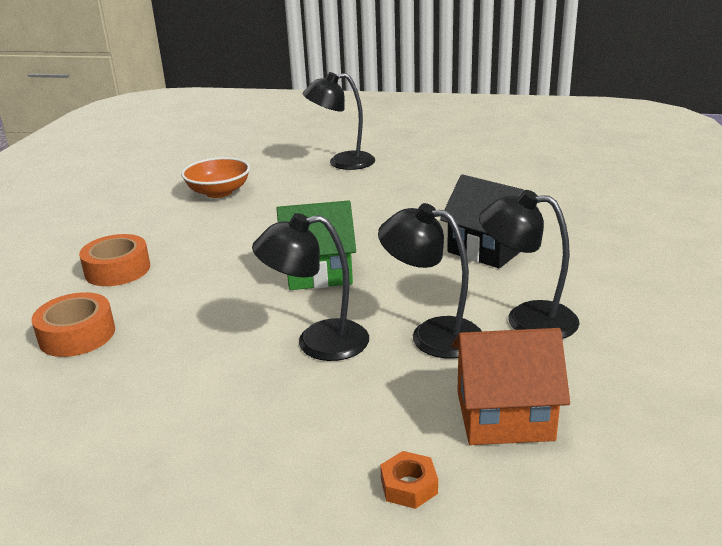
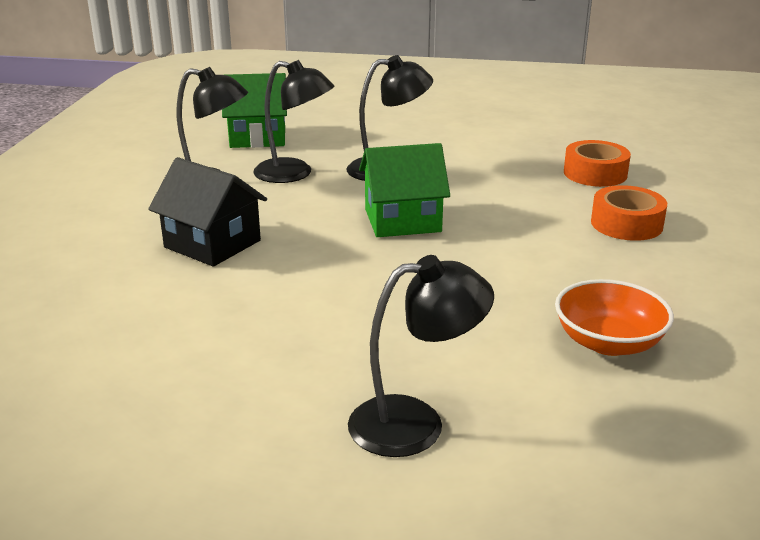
camera: 175 degrees right, 0 degrees up
(409, 486) = (322, 116): orange nut -> none
(504, 415) = (258, 137): orange house -> green house

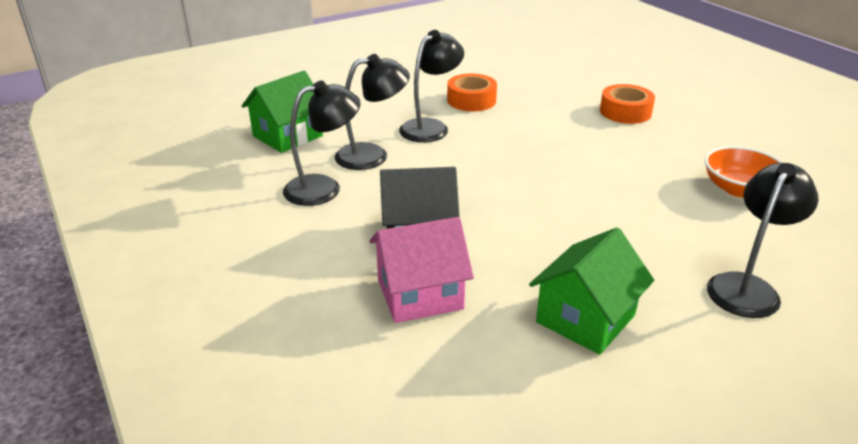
camera: 40 degrees left, 5 degrees up
(130, 284) = (420, 294): none -> pink house
(402, 220) = (507, 161): green house -> green house (585, 318)
(595, 173) = (554, 84): orange tape -> orange tape (471, 100)

